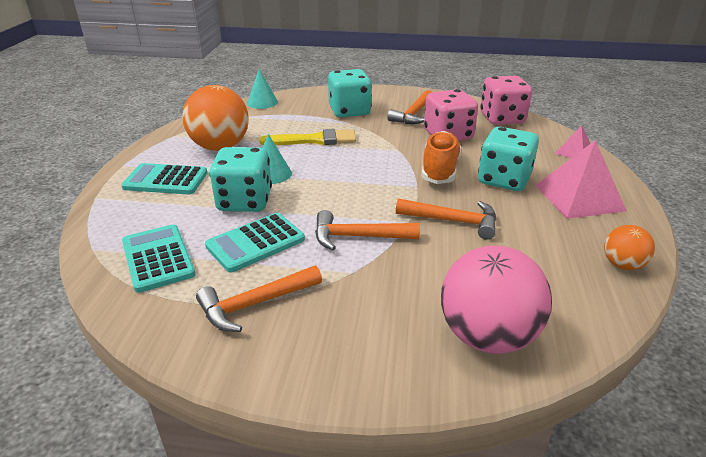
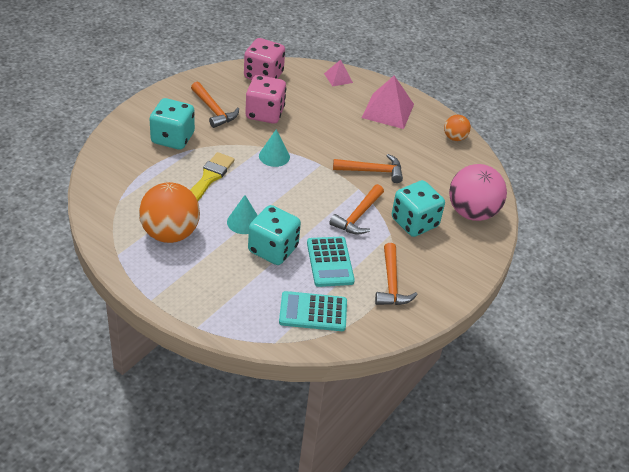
camera: 65 degrees left, 10 degrees up
(165, 180) = (202, 281): turquoise calculator -> none
(262, 102) = (98, 178): turquoise cone -> turquoise cone (274, 156)
(440, 170) = (309, 143): orange shoe -> none
(452, 221) = (372, 171): orange hammer -> orange hammer turned 45 degrees clockwise
(504, 180) = (345, 125): turquoise dice -> turquoise dice (414, 222)

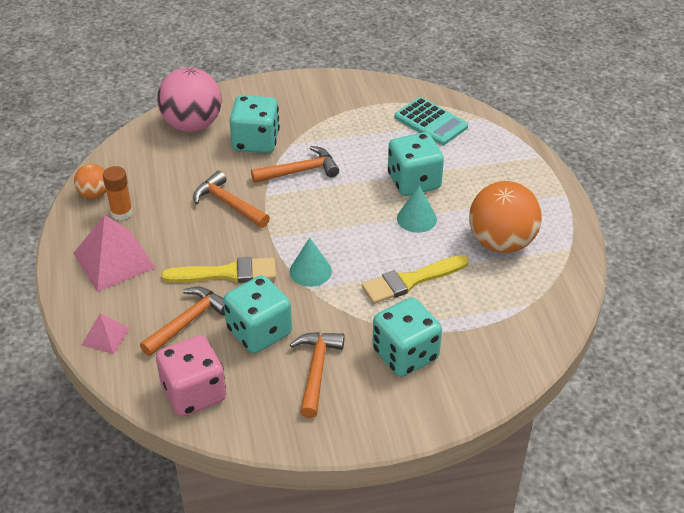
camera: 135 degrees left, 0 degrees up
(265, 113) = (259, 332): pink dice -> turquoise dice
(319, 132) = (226, 273): none -> yellow brush
(330, 262) = (373, 148): turquoise calculator -> none
(391, 283) = (340, 111): orange hammer -> orange hammer (188, 322)
(423, 135) = (121, 213): none -> orange glue stick

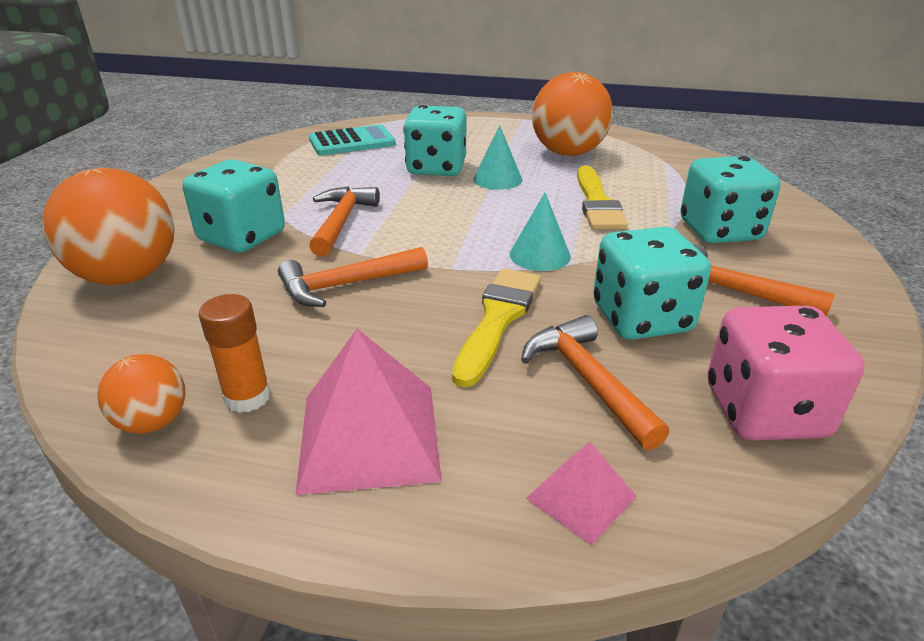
camera: 65 degrees left, 10 degrees down
(192, 125) = (128, 277): pink ball -> orange ball

